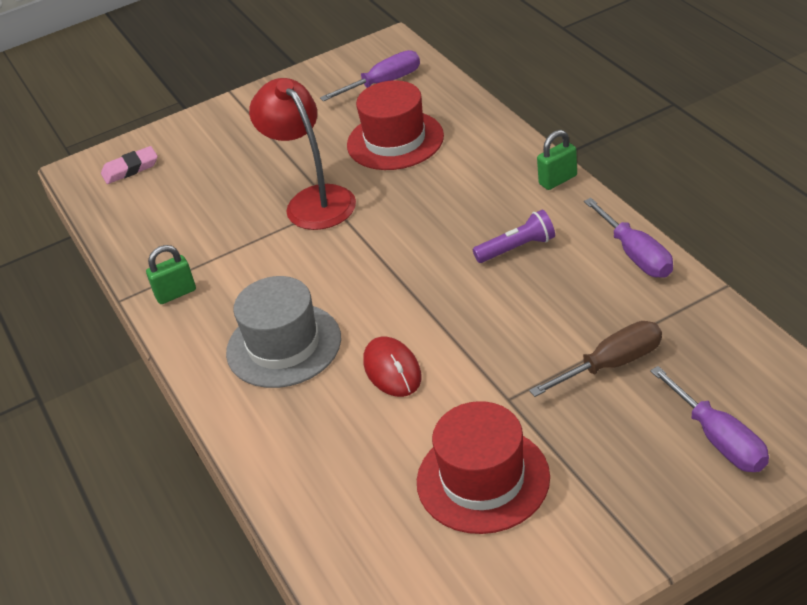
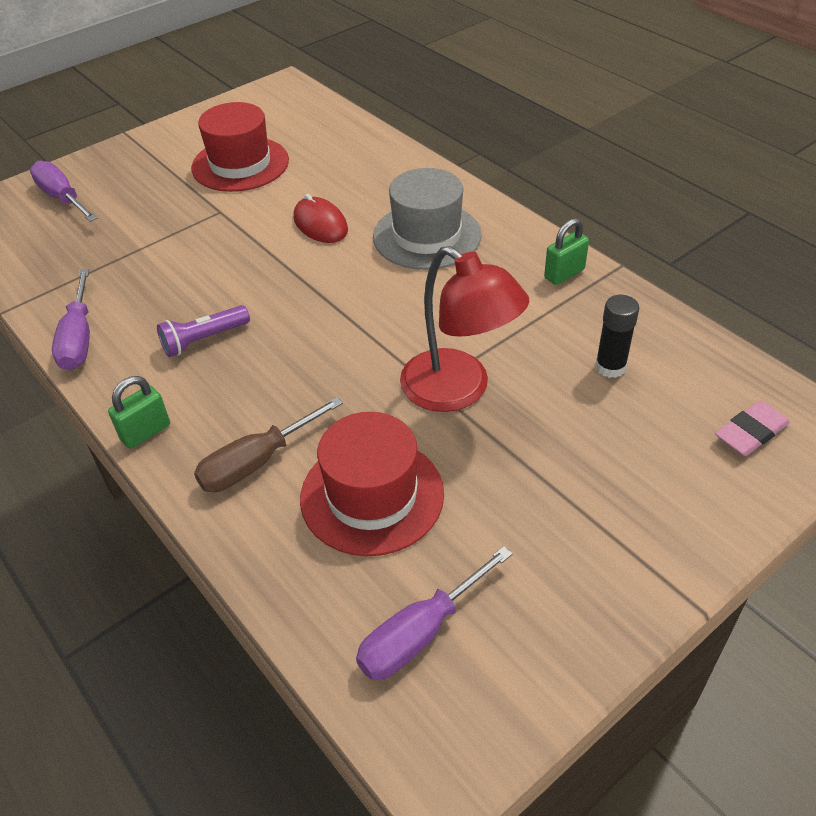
camera: 165 degrees right, 5 degrees up
(191, 213) = (610, 367): none -> black glue stick
(612, 364) = (129, 240): brown screwdriver -> brown screwdriver (256, 462)
(635, 255) = (79, 338): purple screwdriver -> purple screwdriver turned 150 degrees counterclockwise

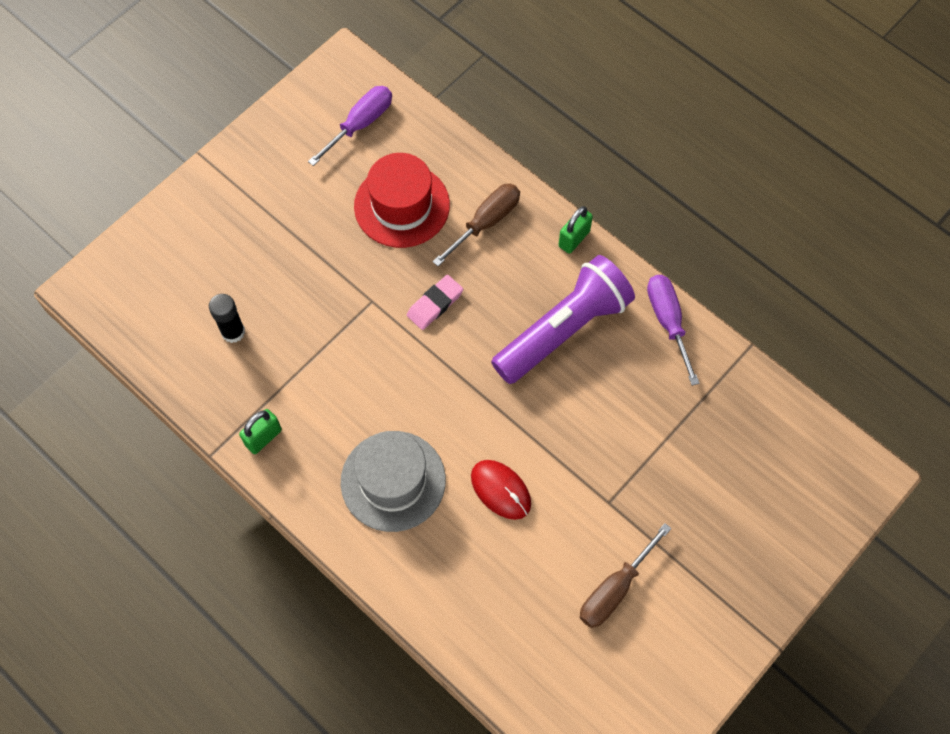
camera: 170 degrees right, 20 degrees up
(62, 198) = (784, 510): purple screwdriver -> none
(204, 339) = (563, 330): purple flashlight -> purple flashlight, size x2.07
(240, 164) = (614, 589): red hat -> brown screwdriver
(458, 390) = (350, 297): red lamp -> none
(751, 432) = (139, 280): pink eraser -> pink eraser (435, 304)

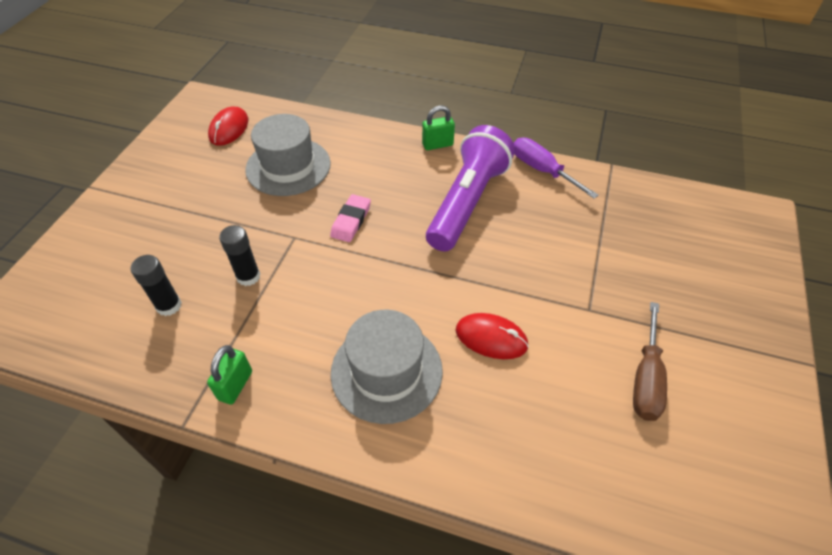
camera: 25 degrees left, 15 degrees down
(312, 329) = (248, 276): none -> black glue stick
(360, 124) = (229, 129): purple screwdriver -> red mouse
(402, 205) = (288, 166): red hat -> grey hat
(486, 222) = (363, 156): brown screwdriver -> none
(574, 239) = (437, 145): green padlock -> green padlock turned 60 degrees clockwise

